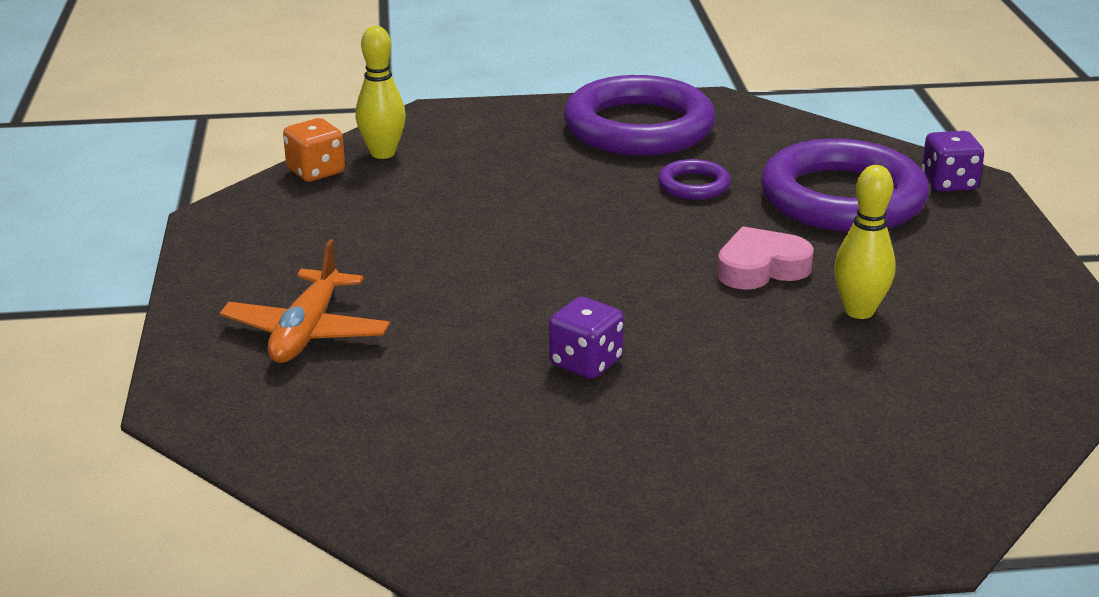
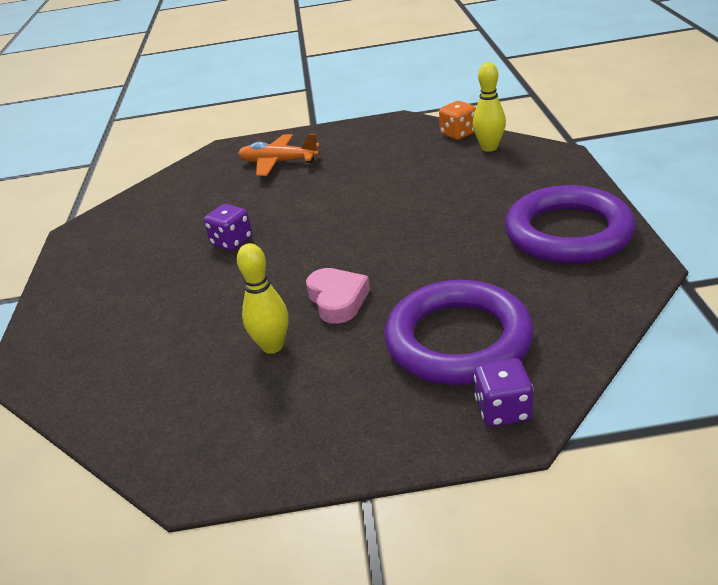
camera: 95 degrees right, 5 degrees up
(693, 185) = (467, 264): purple ring -> none

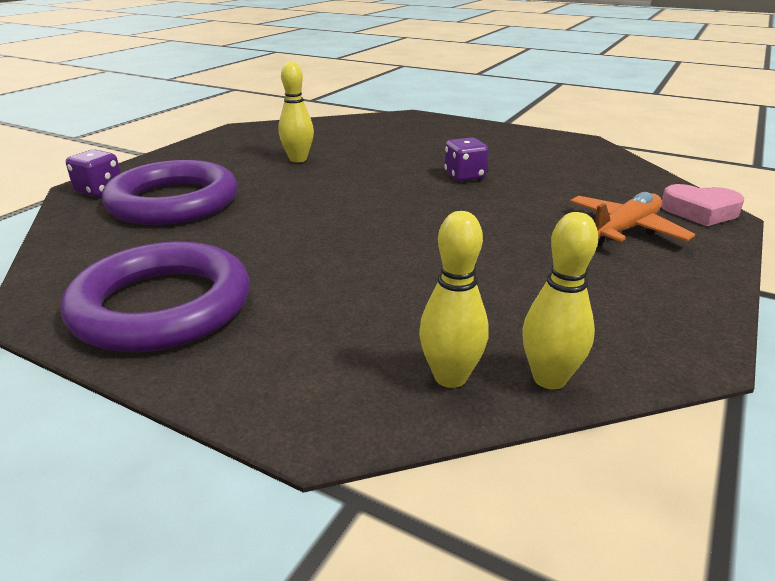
camera: 120 degrees right, 5 degrees down
(337, 300) = (303, 185): pink heart -> pink heart (700, 211)
(458, 134) = (549, 379): orange dice -> yellow bowling pin

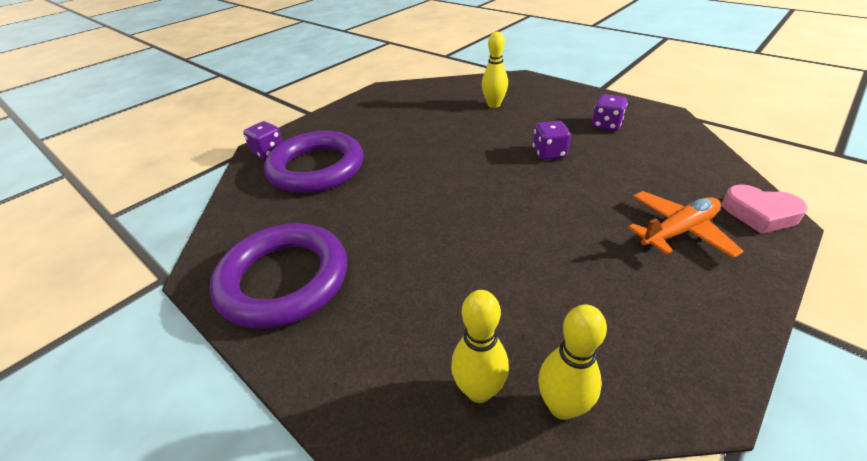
camera: 15 degrees right, 10 degrees up
(298, 159) = (418, 126): yellow bowling pin -> yellow bowling pin (494, 105)
(520, 151) = (606, 125): none -> purple dice

